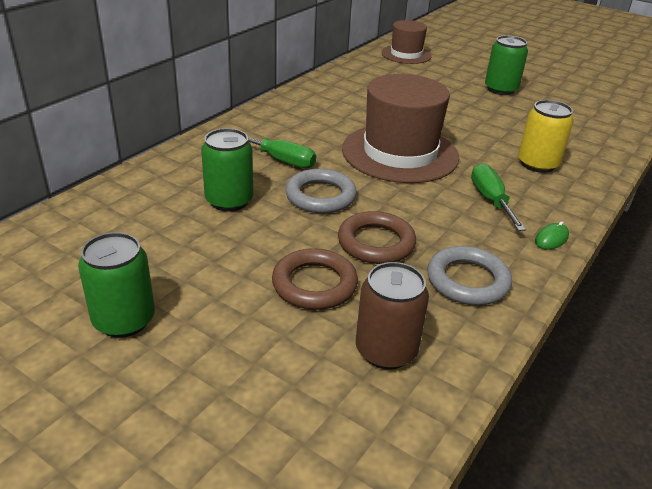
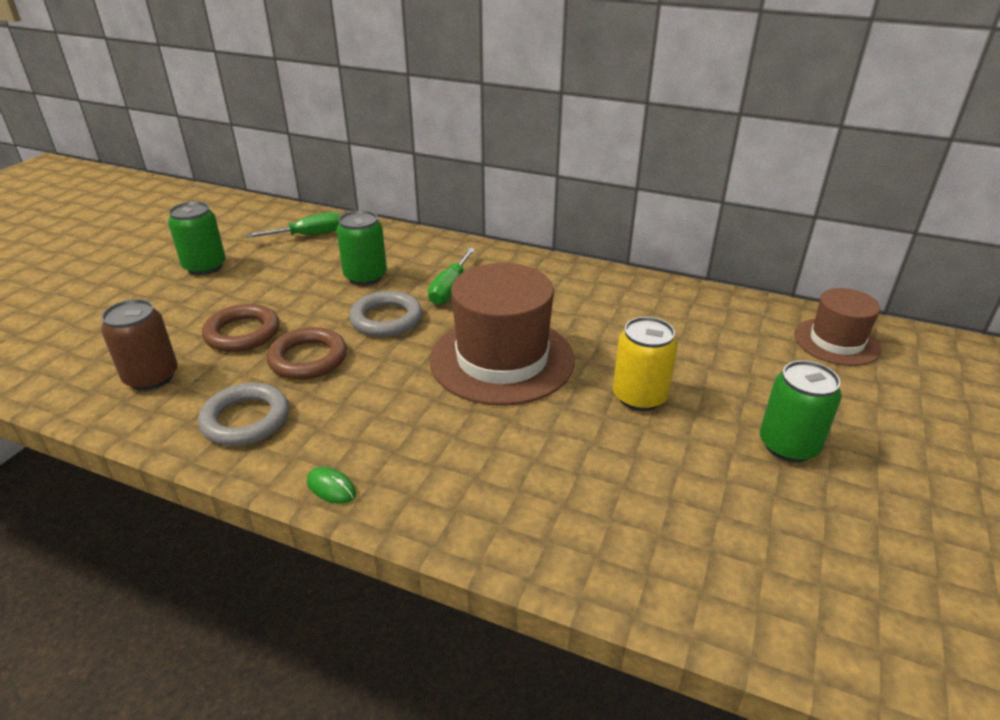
camera: 80 degrees right, 0 degrees up
(491, 200) = (411, 435): green screwdriver -> green screwdriver (309, 235)
(537, 164) = (530, 482): yellow can -> yellow can (639, 397)

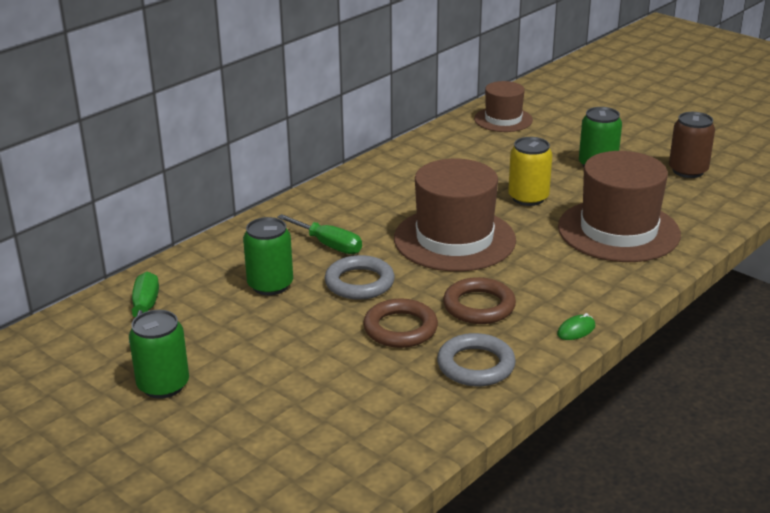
camera: 70 degrees left, 5 degrees down
(151, 377) = (380, 419): brown can -> brown can (688, 171)
(242, 333) = (332, 363): brown ring -> brown ring (479, 306)
(606, 494) = (618, 231): none -> brown hat

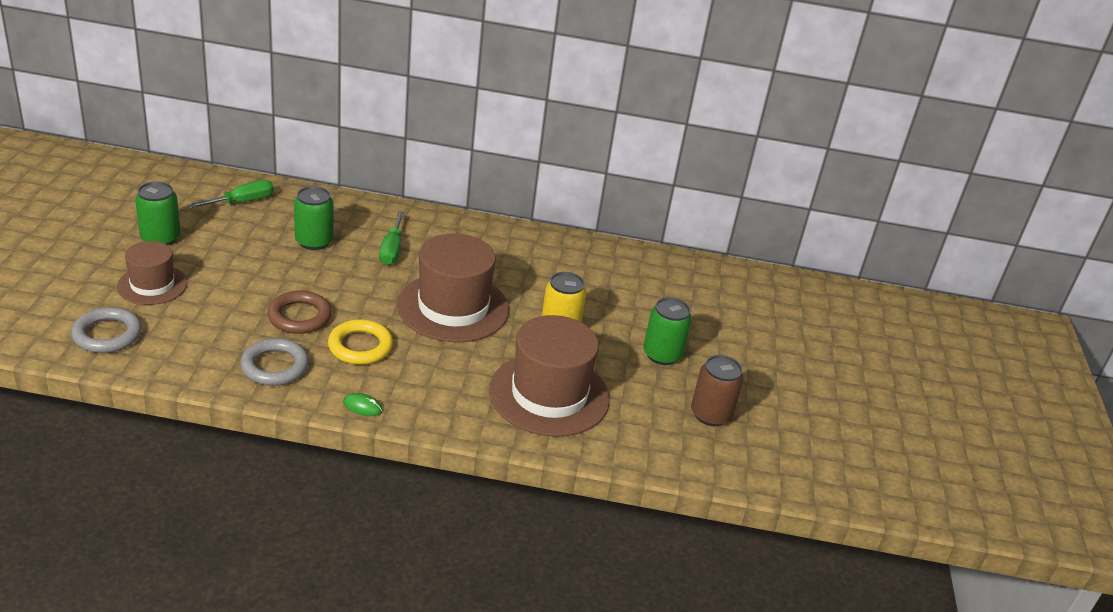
camera: 50 degrees right, 5 degrees up
(359, 283) = (349, 279): grey ring -> grey ring (107, 335)
(479, 306) = (360, 346): brown ring -> yellow ring
(503, 119) = (693, 279): brown hat -> brown hat (152, 285)

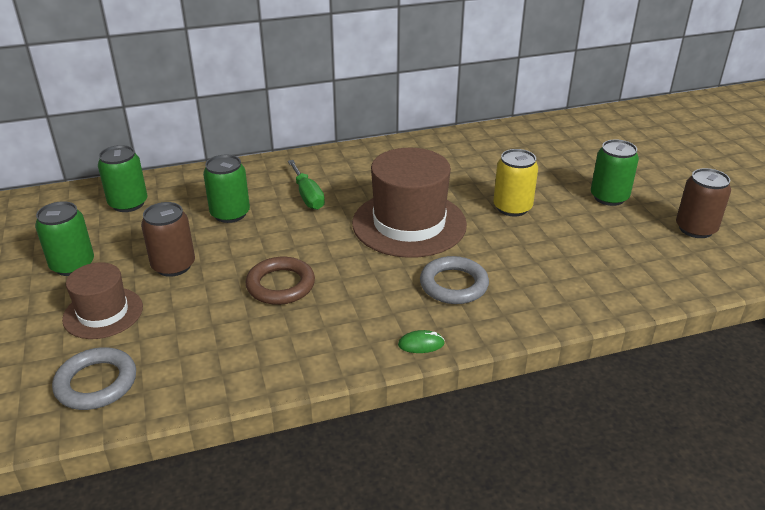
camera: 20 degrees left, 0 degrees up
(233, 268) = (173, 266): none -> brown can
(242, 202) = (128, 203): green screwdriver -> green can
(274, 366) = (301, 342): grey ring -> grey ring (453, 285)
(360, 346) = (363, 289): yellow ring -> none
(549, 394) = (563, 264): brown hat -> none

